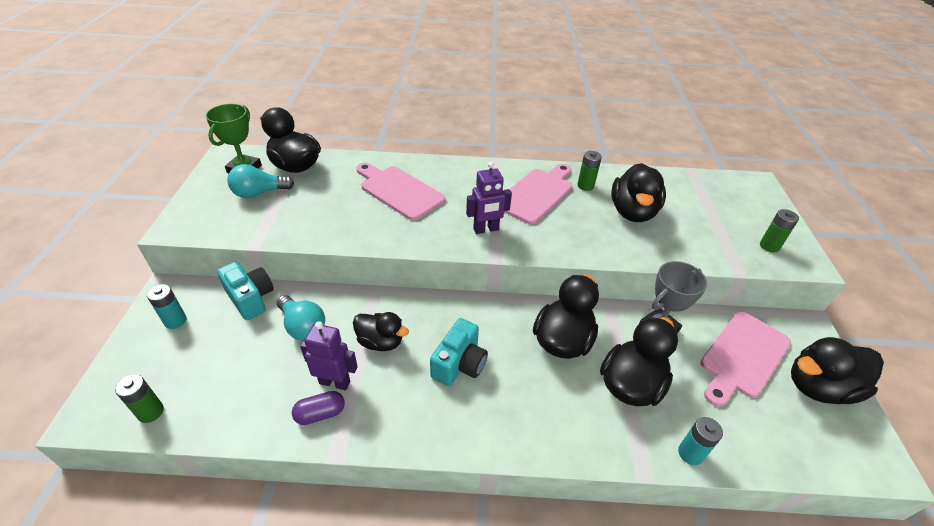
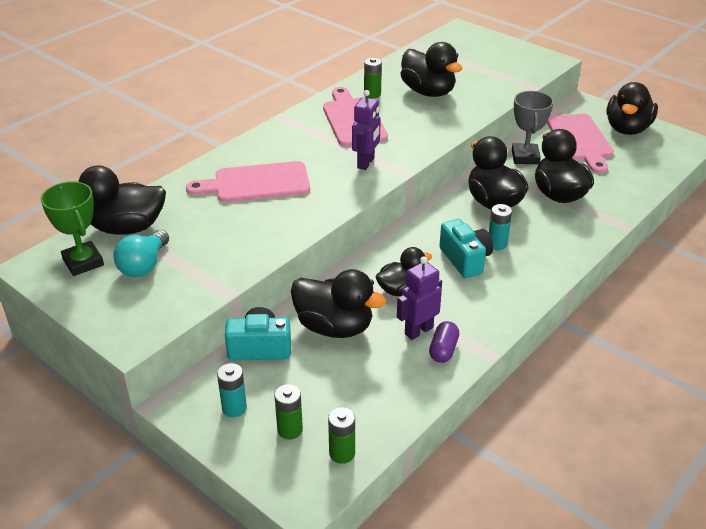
camera: 50 degrees left, 5 degrees down
(303, 326) = (334, 327): turquoise light bulb -> black duck
(690, 453) = (627, 201): turquoise battery -> turquoise battery (497, 244)
(769, 246) = (523, 63): green battery -> green battery (290, 429)

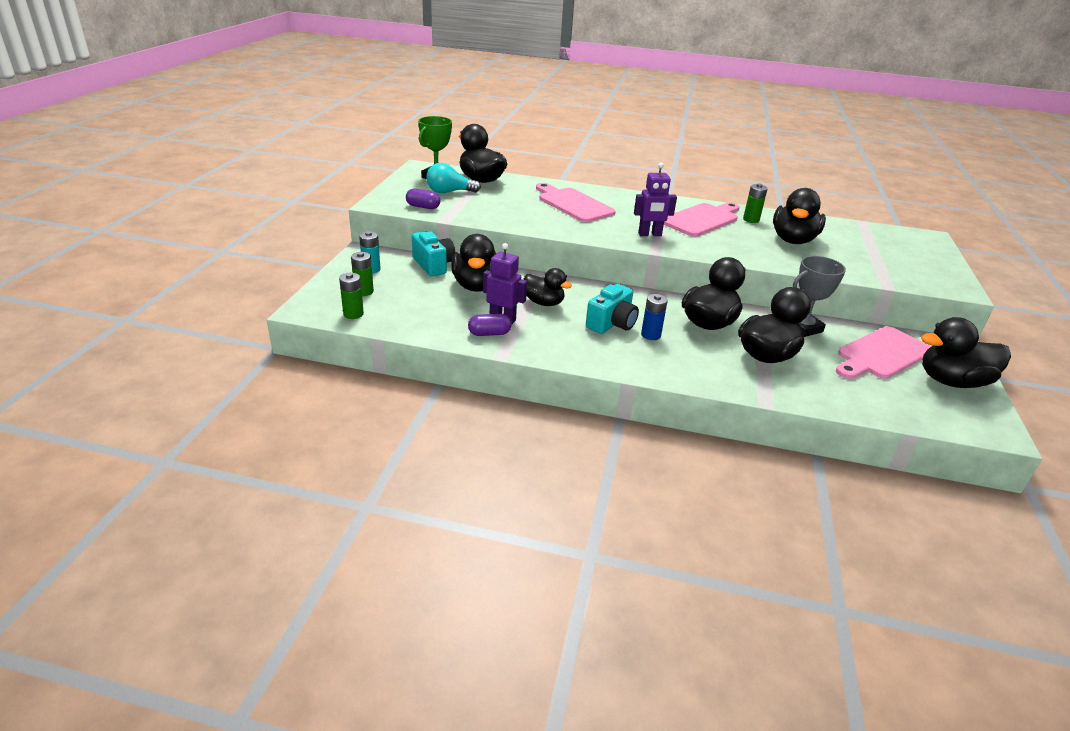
camera: 60 degrees right, 5 degrees down
(174, 301) = (423, 207): none -> purple capsule
(497, 244) = (651, 335): turquoise battery -> blue battery

